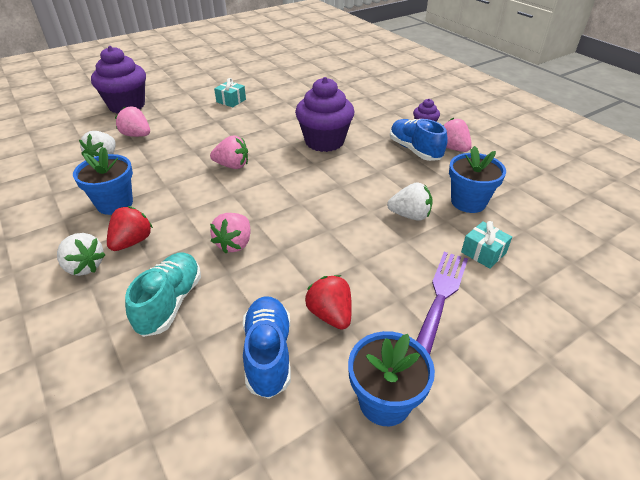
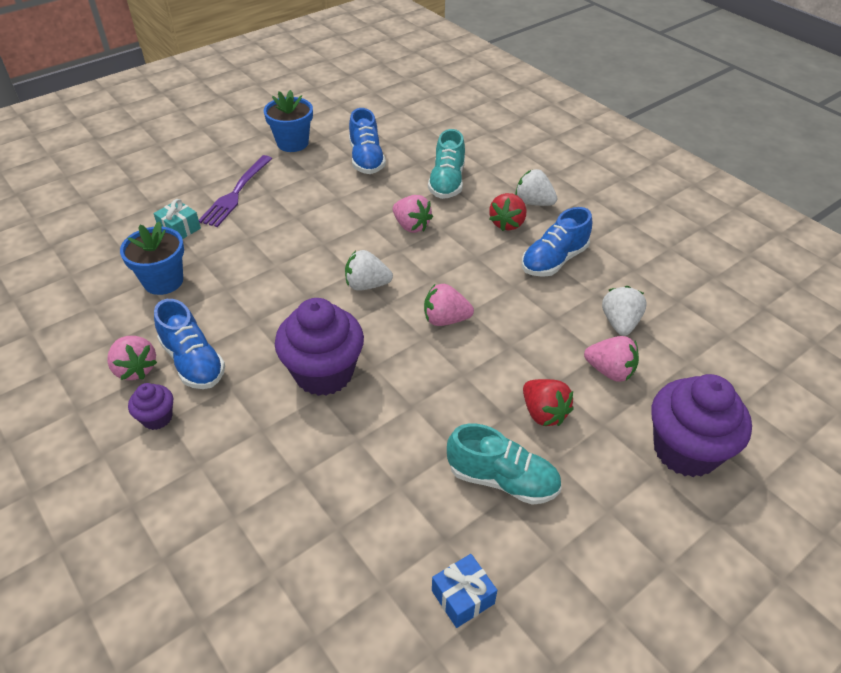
camera: 175 degrees right, 5 degrees up
(115, 203) = (554, 260): blue flower pot -> blue shoe
(231, 101) = (502, 480): turquoise gift -> turquoise shoe
(234, 244) = (411, 226): pink strawberry -> pink strawberry turned 120 degrees clockwise
(264, 76) = (463, 597): none -> blue gift
(330, 314) = (323, 180): red strawberry -> red strawberry (543, 413)
(410, 215) = (235, 262): white strawberry -> white strawberry (367, 285)

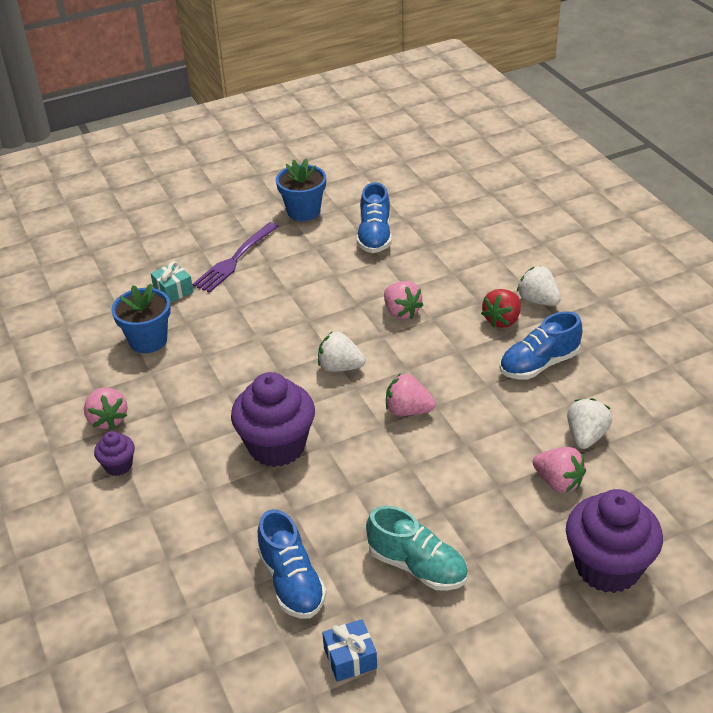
camera: 15 degrees right, 5 degrees down
(193, 362) = (160, 420): blue shoe -> blue shoe (291, 582)
(447, 182) = (452, 269): turquoise shoe -> none
(543, 413) = (477, 512): red strawberry -> none

